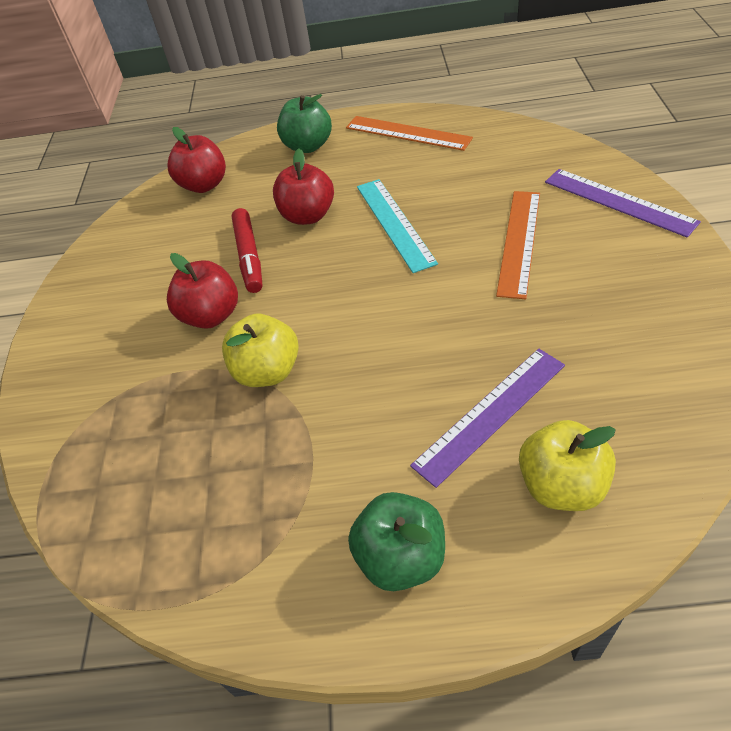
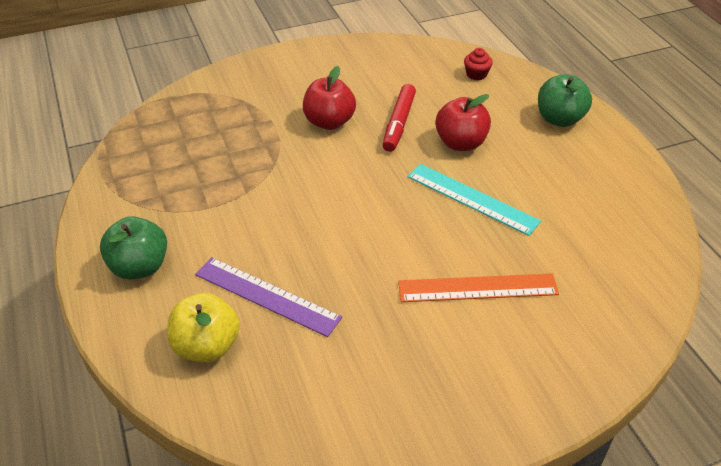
camera: 65 degrees right, 5 degrees down
(204, 185) = (476, 74): red apple -> red cupcake
(249, 256) = (398, 123): red marker -> red marker turned 45 degrees counterclockwise
(267, 371) = (282, 165): yellow apple -> none
(395, 223) = (472, 199): turquoise ruler -> turquoise ruler turned 75 degrees clockwise
(407, 133) = (614, 180): orange ruler -> none
(619, 201) = (573, 361): purple ruler -> none

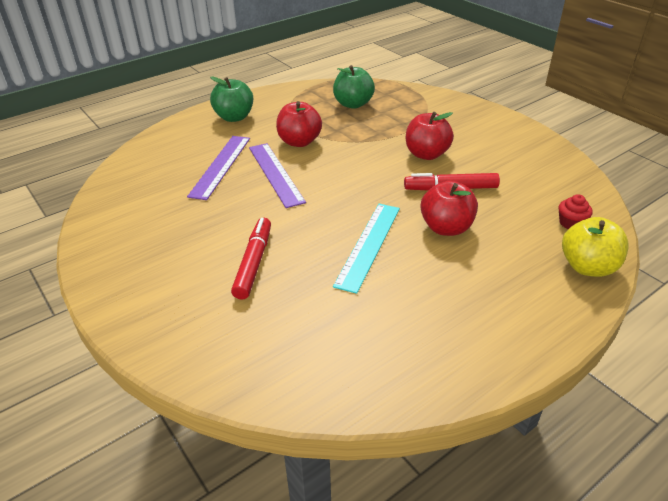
camera: 75 degrees right, 5 degrees down
(207, 346) = (172, 154): yellow apple -> yellow apple (587, 267)
(247, 213) = (299, 142): none -> red apple
(311, 245) = (276, 174): none -> purple ruler
(477, 288) = (254, 263): orange ruler -> red marker
(559, 119) = (539, 293): green apple -> green apple (353, 104)

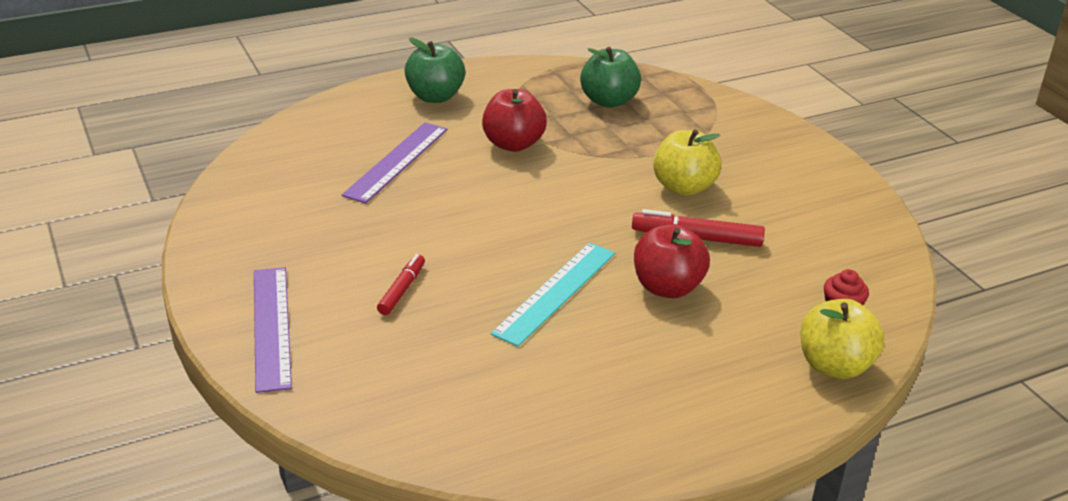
camera: 10 degrees right, 5 degrees down
(254, 263) = (402, 290): red marker -> red marker, size x0.65
(276, 174) = (466, 183): purple ruler -> purple ruler (272, 327)
(426, 154) = (684, 187): red apple -> yellow apple

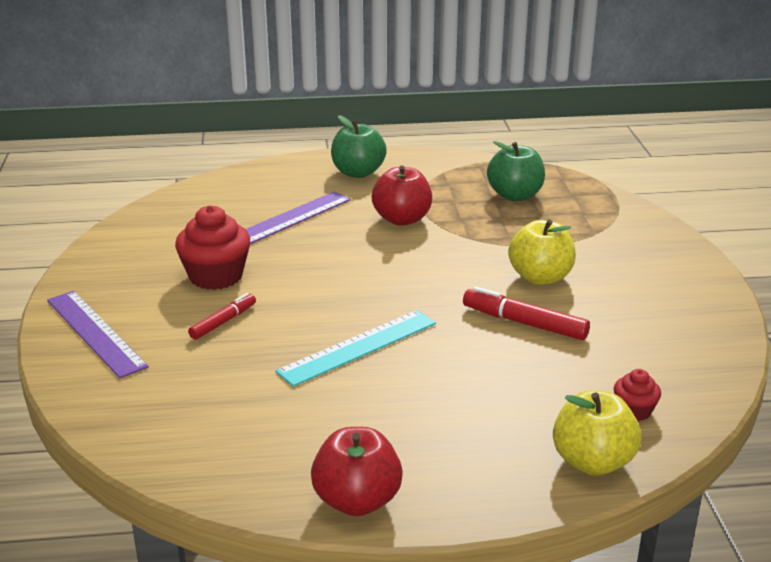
camera: 20 degrees right, 5 degrees down
(272, 327) = (95, 332): purple ruler -> purple ruler turned 45 degrees counterclockwise
(360, 240) = (216, 276): none -> red cupcake
(667, 287) = (467, 361): red apple -> red apple (357, 501)

